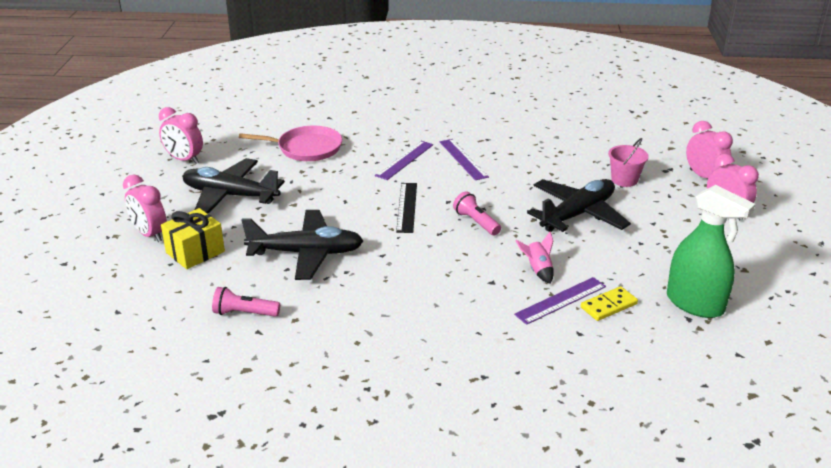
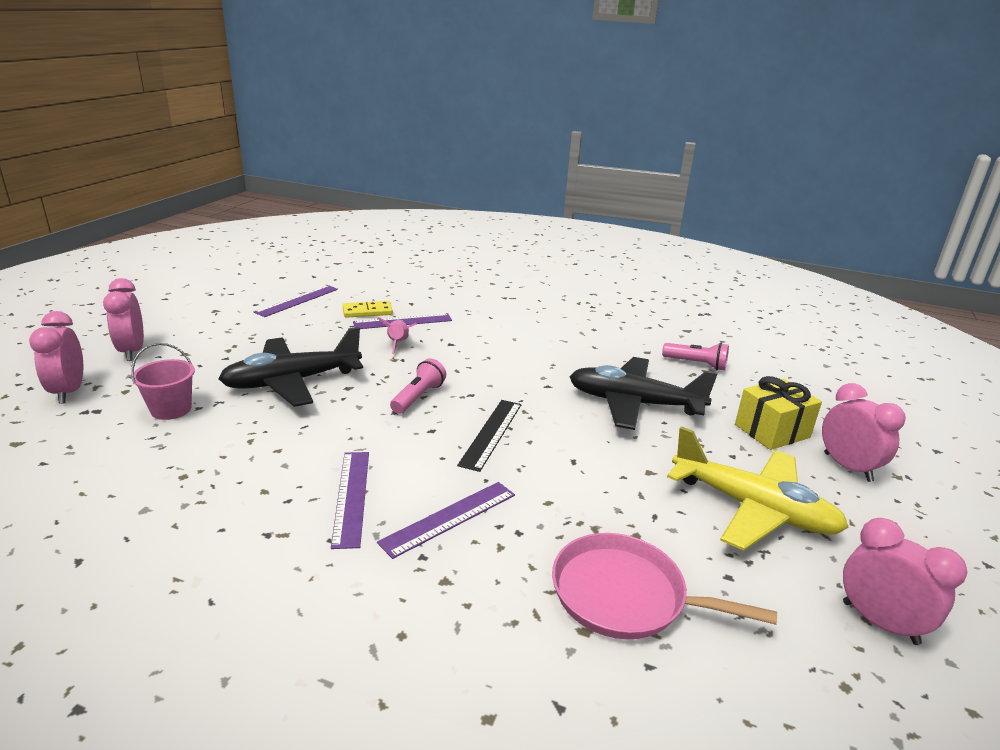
camera: 165 degrees left, 5 degrees down
(230, 195) = (752, 508): black plane -> yellow plane
(476, 222) = (418, 397): pink flashlight -> pink flashlight turned 135 degrees counterclockwise
(695, 304) = (297, 300): green spray bottle -> purple ruler

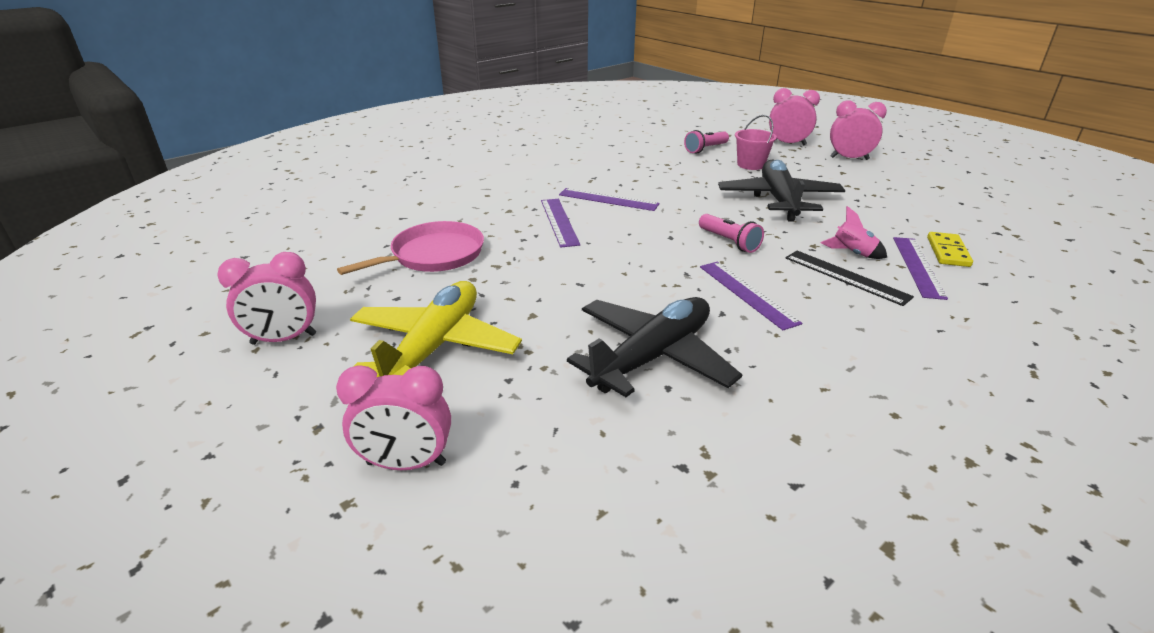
camera: 120 degrees right, 5 degrees up
(297, 300) = (977, 221): purple ruler -> purple ruler (747, 294)
(491, 433) = (648, 259): black ruler -> black ruler (846, 277)
(696, 364) = (735, 475): pink flashlight -> pink flashlight (705, 149)
(752, 508) = (434, 347): yellow plane -> yellow plane turned 135 degrees clockwise
(772, 431) = (521, 443): yellow gift -> none

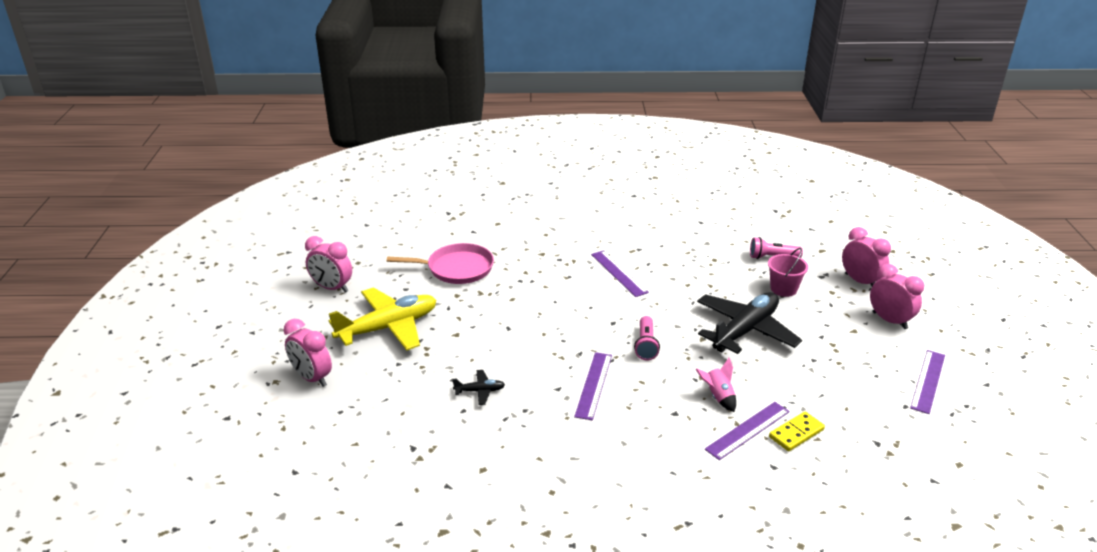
camera: 40 degrees right, 0 degrees up
(559, 222) = (560, 277): purple ruler -> purple ruler (928, 381)
(652, 357) = (480, 391): black plane -> black plane, size x0.43
(846, 277) = (679, 409): black ruler -> none

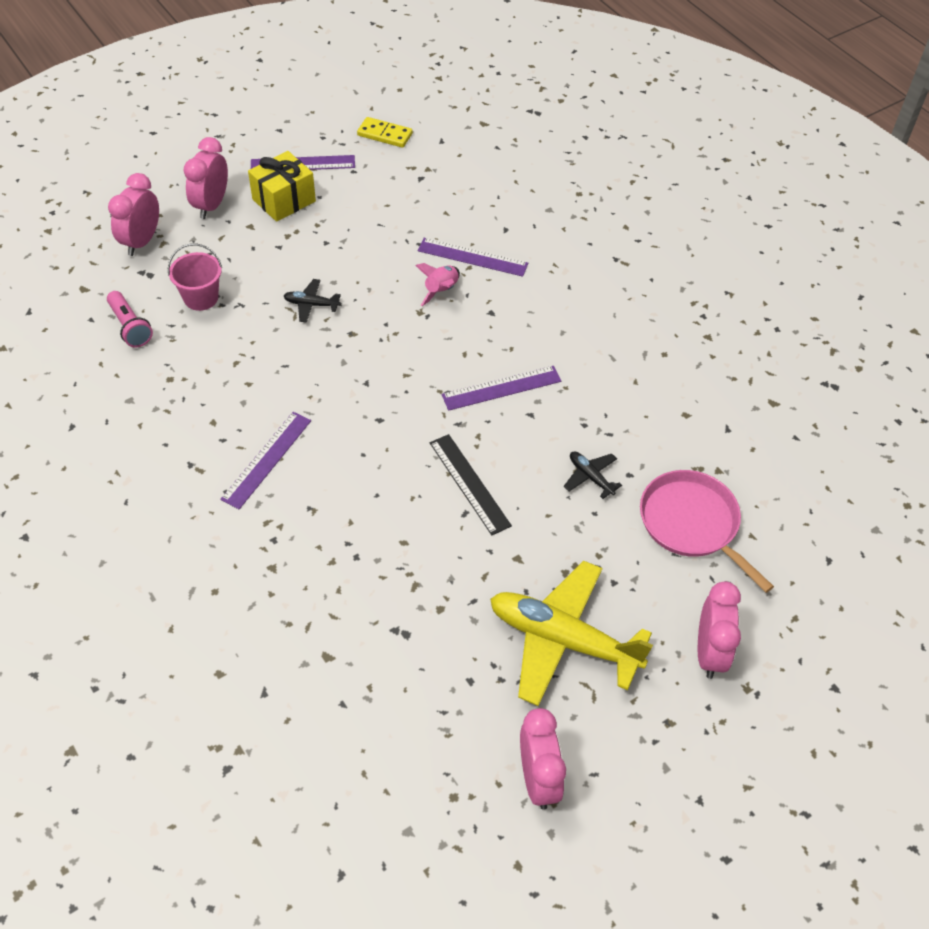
camera: 125 degrees left, 20 degrees up
(456, 268) = (379, 649): pink pan -> pink pan (692, 524)
(527, 338) = (469, 483): none -> black ruler
(646, 345) = (400, 374): pink flashlight -> none
(745, 330) = (311, 304): black plane -> black plane, size x0.43
(796, 433) = (450, 226): yellow domino -> yellow domino (385, 134)
(879, 356) = (284, 200): none -> yellow gift

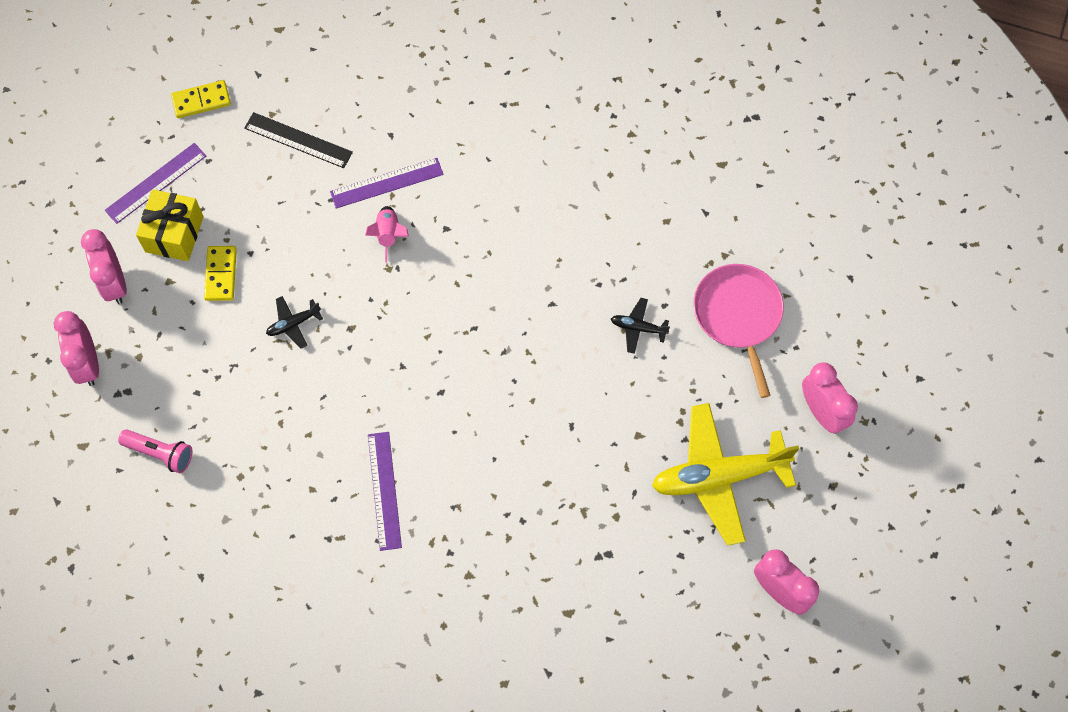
camera: 35 degrees left, 15 degrees up
(201, 298) = (194, 383): pink bucket -> none
(291, 243) = (221, 274): none -> yellow domino
(469, 483) = (555, 398): black ruler -> black ruler (298, 140)
(501, 388) = (511, 295): purple ruler -> none
(692, 524) = (738, 315): pink pan -> pink pan turned 60 degrees clockwise

